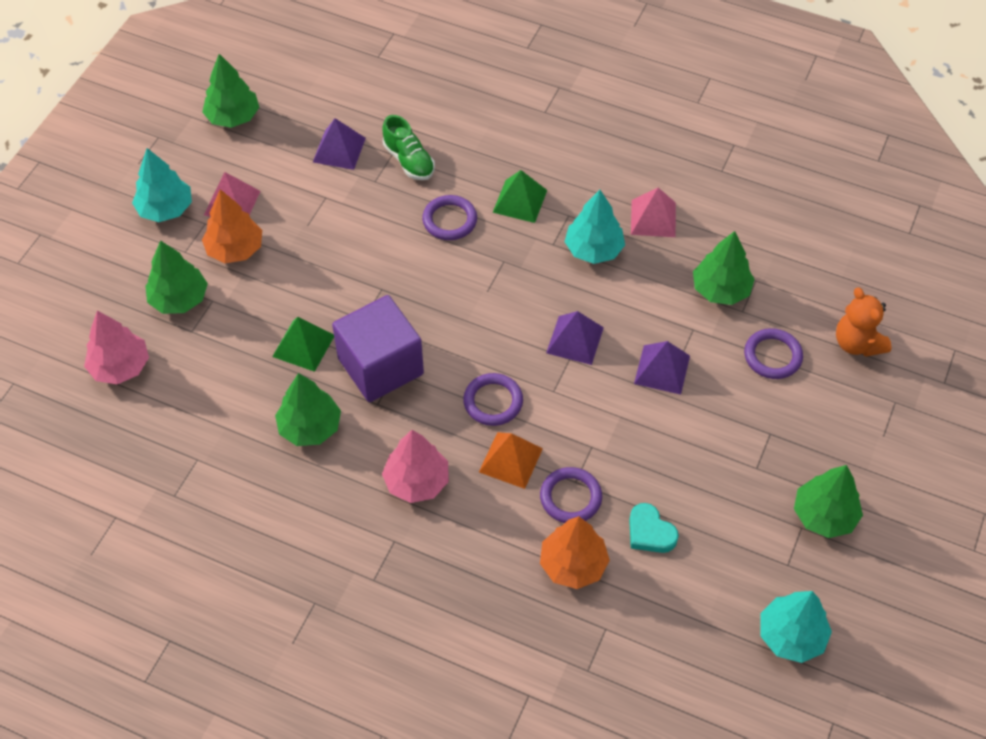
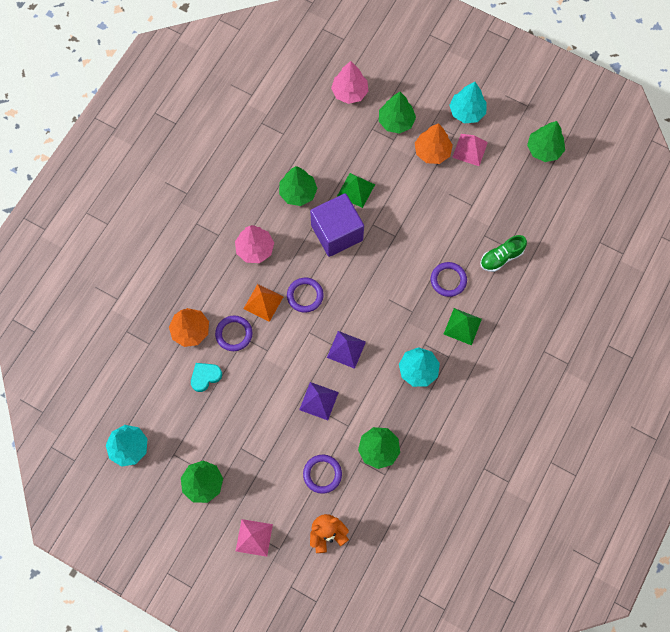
camera: 95 degrees right, 15 degrees up
(339, 150) = (512, 214): purple pyramid -> none
(653, 218) = (443, 413): pink pyramid -> pink pyramid (254, 537)

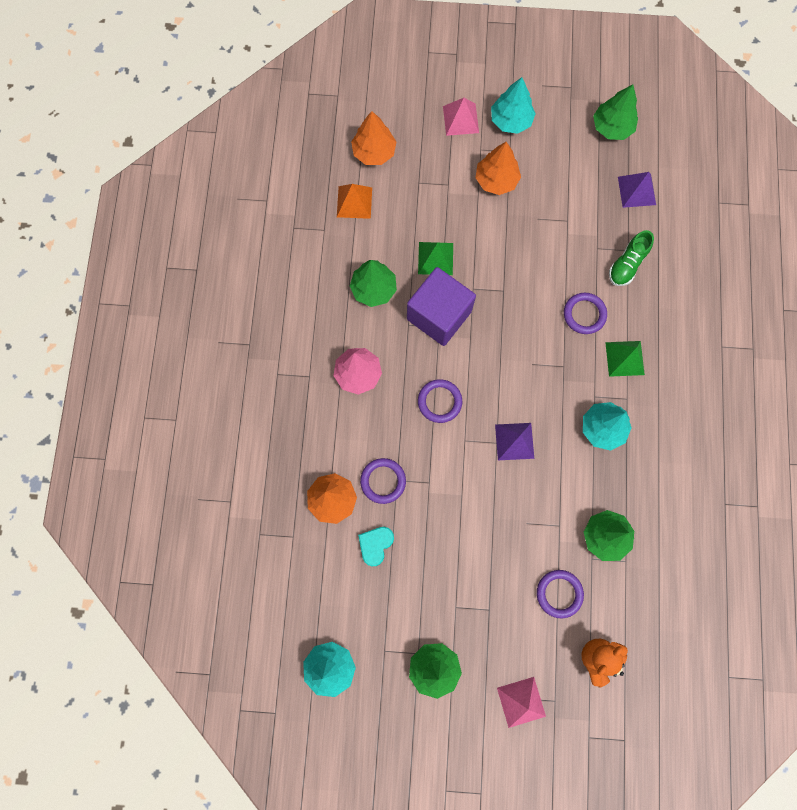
camera: 25 degrees left, 5 degrees up
(263, 302) = (397, 430): orange pyramid -> orange pyramid (354, 202)
(319, 401) = (514, 513): purple pyramid -> purple pyramid (637, 190)
(350, 92) = (374, 152): pink tree -> orange tree
(396, 121) = (440, 163): green tree -> none
(470, 150) = (535, 161): pink pyramid -> pink pyramid (460, 119)

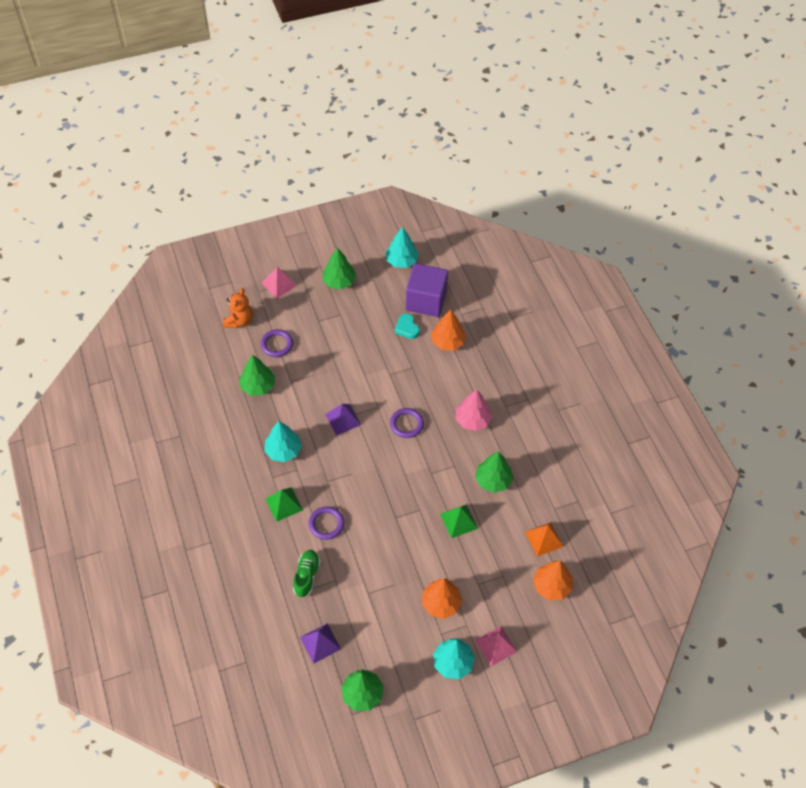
camera: 155 degrees right, 20 degrees down
(375, 545) = (407, 328): turquoise heart -> turquoise heart turned 150 degrees clockwise
(383, 481) = (420, 363): purple ring -> none
(439, 315) = (435, 481): purple cube -> purple cube (426, 301)

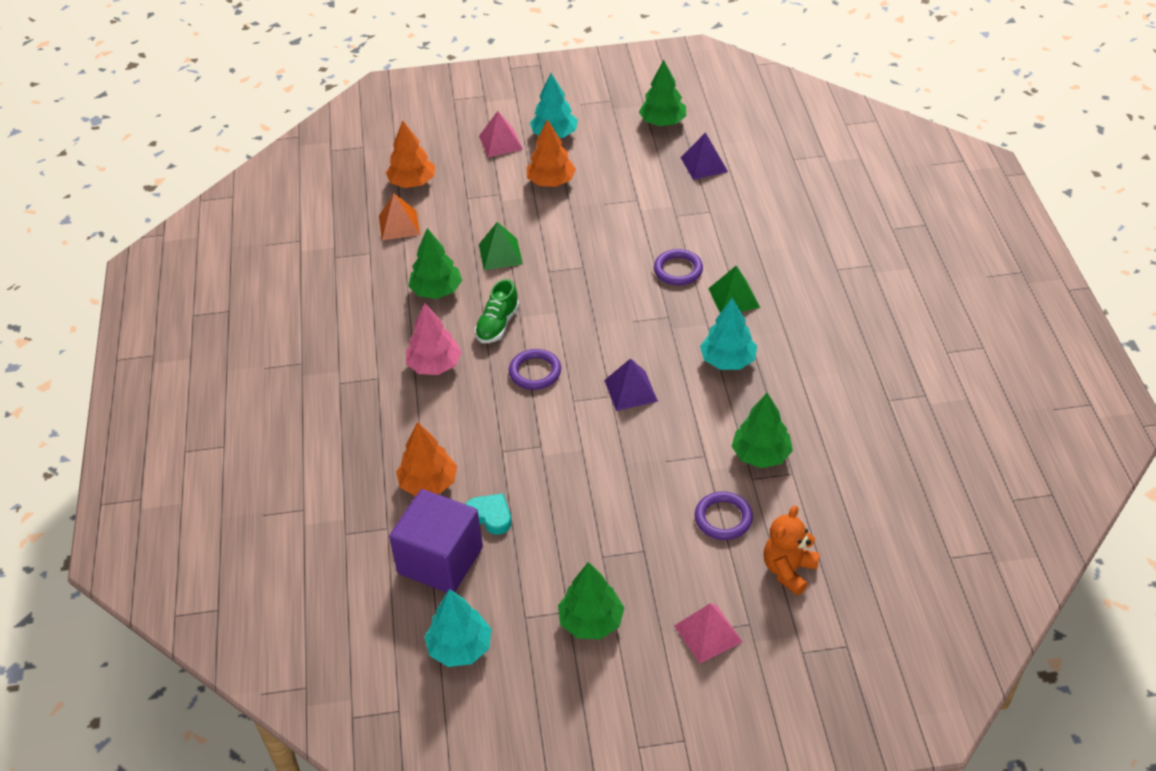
camera: 165 degrees left, 10 degrees down
(306, 576) = (712, 222): green shoe -> green shoe (497, 325)
(407, 328) = (490, 516): turquoise heart -> turquoise heart turned 45 degrees counterclockwise

